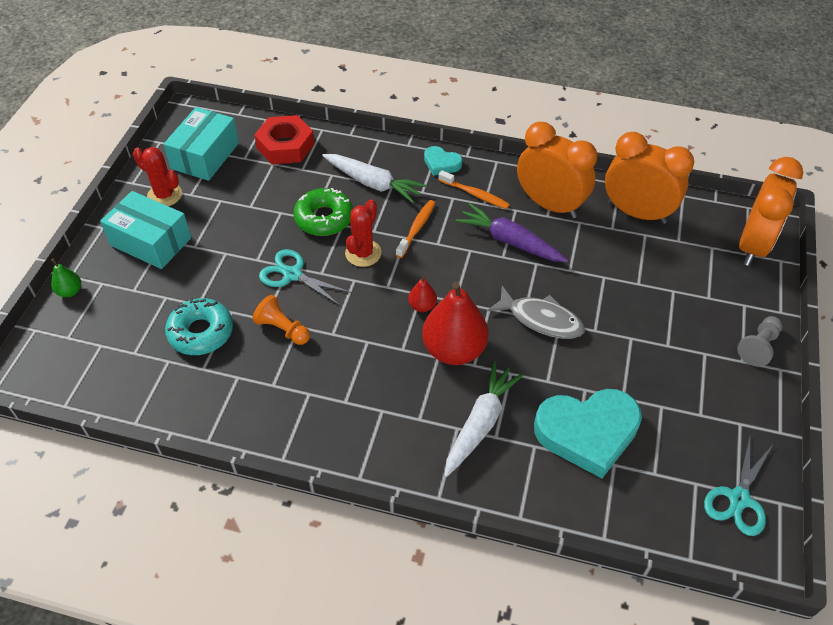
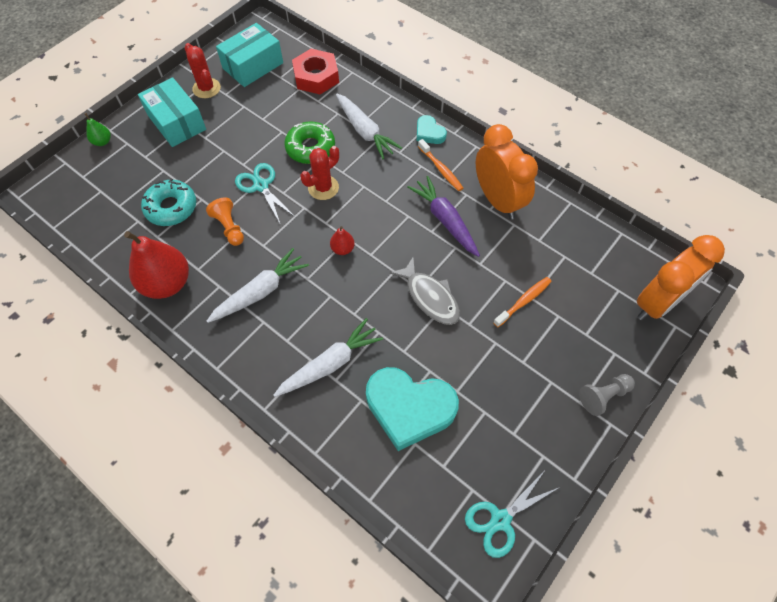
camera: 25 degrees right, 10 degrees up
(359, 381) = (260, 292): none -> white carrot
(417, 228) = (377, 182): orange toothbrush -> orange toothbrush (524, 301)
(454, 350) = (345, 295): red pear -> red pear (167, 283)
(636, 213) = (569, 234): orange clock -> none

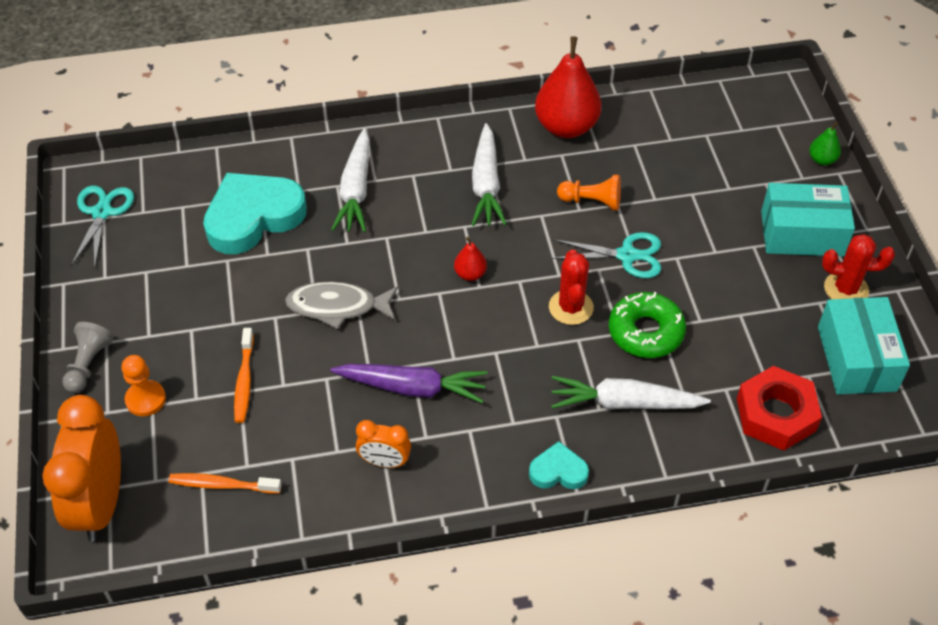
camera: 130 degrees right, 10 degrees down
(171, 207) = (664, 171): turquoise donut -> none
(441, 169) = (487, 439): orange toothbrush -> orange toothbrush (222, 485)
(498, 200) = (384, 462): orange clock -> orange clock, size x0.50
(587, 341) = (145, 399): none -> orange pawn

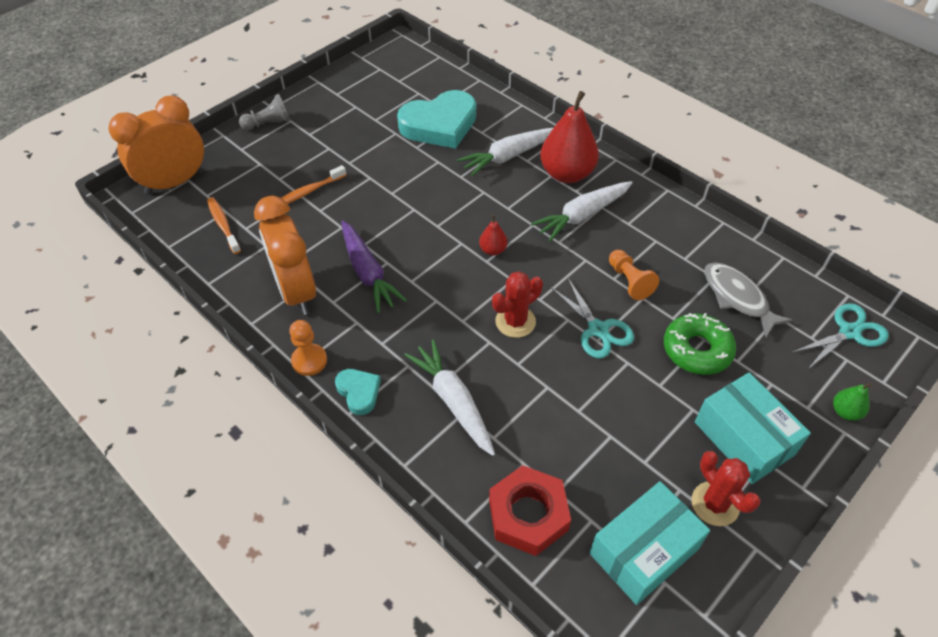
camera: 55 degrees right, 0 degrees up
(102, 212) = (382, 66): turquoise scissors -> turquoise scissors (849, 332)
(145, 399) = (261, 159): orange pawn -> orange pawn (309, 361)
(253, 217) = (439, 125): turquoise heart -> turquoise heart turned 135 degrees clockwise
(337, 307) = (403, 200): grey fish -> grey fish (737, 298)
(384, 462) = (296, 291): orange clock -> orange clock, size x2.00
(566, 127) = (686, 229): red pear -> red pear (567, 174)
(645, 332) = (534, 380): green donut -> green donut (697, 350)

